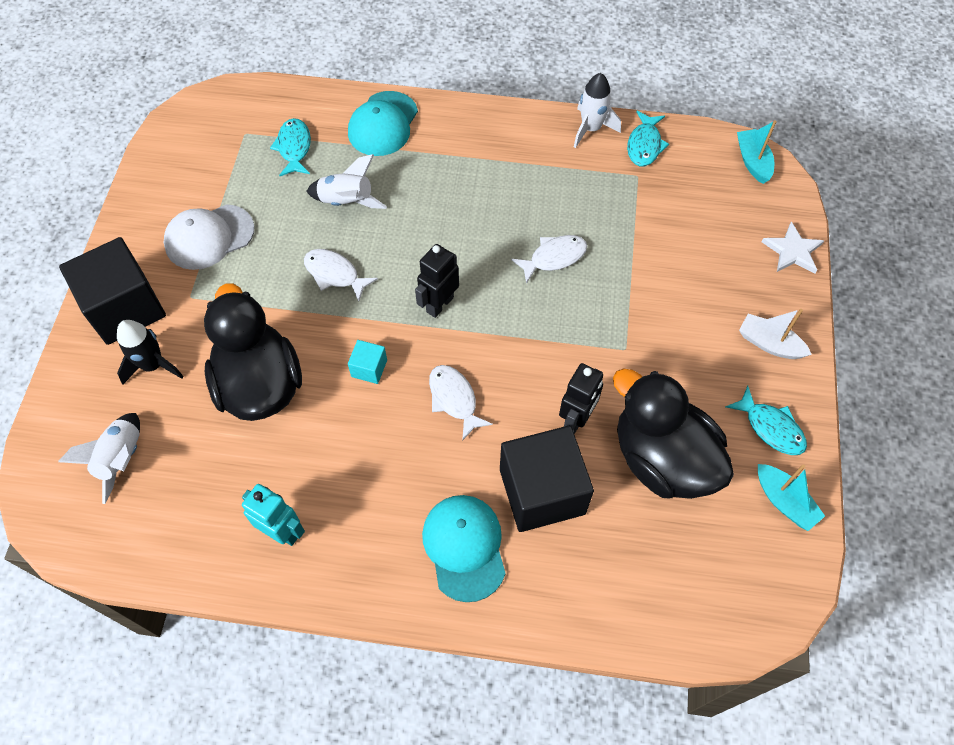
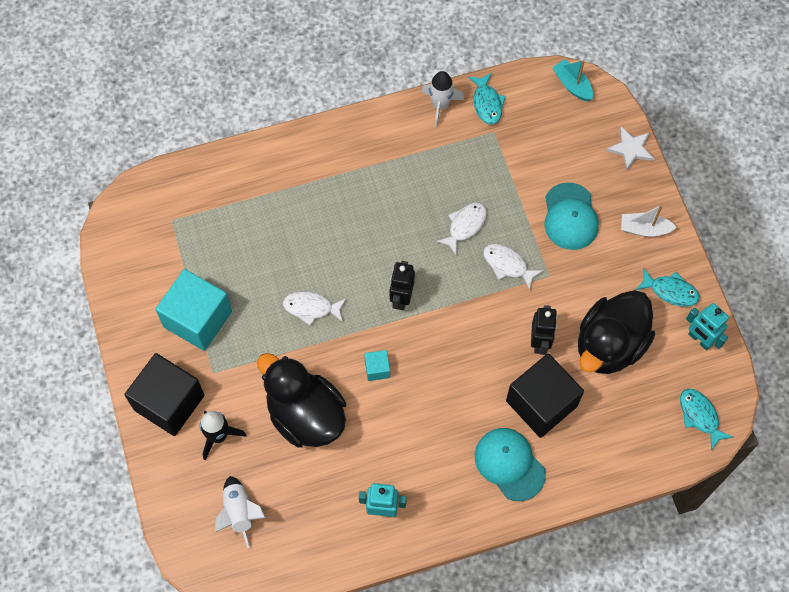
camera: 25 degrees left, 5 degrees up
(209, 237) = (198, 319): white cap -> turquoise cube
(294, 148) = (219, 216): turquoise fish -> turquoise fish (700, 416)
(347, 202) = (287, 245): white rocket -> none
(383, 124) = (277, 167): turquoise cap -> turquoise cap (570, 217)
(454, 399) = (449, 365): white fish -> white fish (507, 265)
(662, 459) = (609, 345): black duck -> black duck turned 75 degrees counterclockwise
(784, 501) = (699, 339): turquoise boat -> turquoise robot

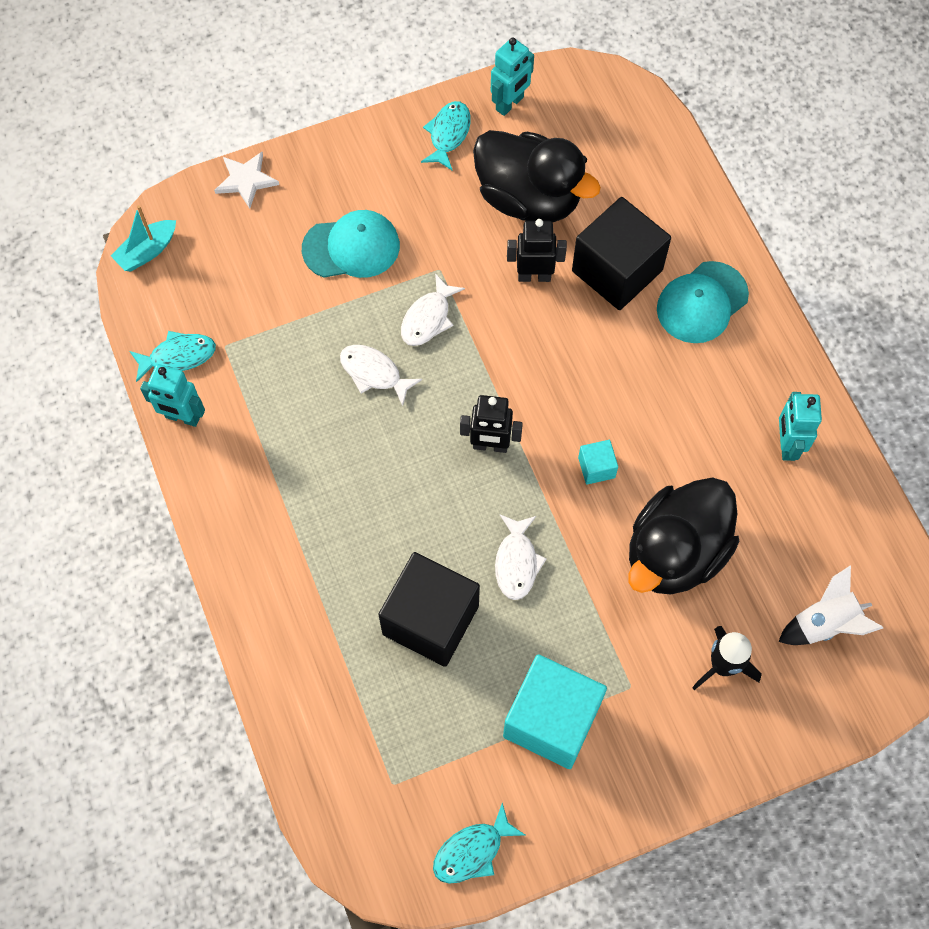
camera: 95 degrees left, 0 degrees up
(169, 402) = (684, 743): black cube -> black cube (430, 620)
(440, 105) = (182, 417): white rocket -> turquoise robot
(644, 229) = (364, 163): white boat -> none
(700, 416) = (608, 103): turquoise fish -> turquoise fish (472, 851)

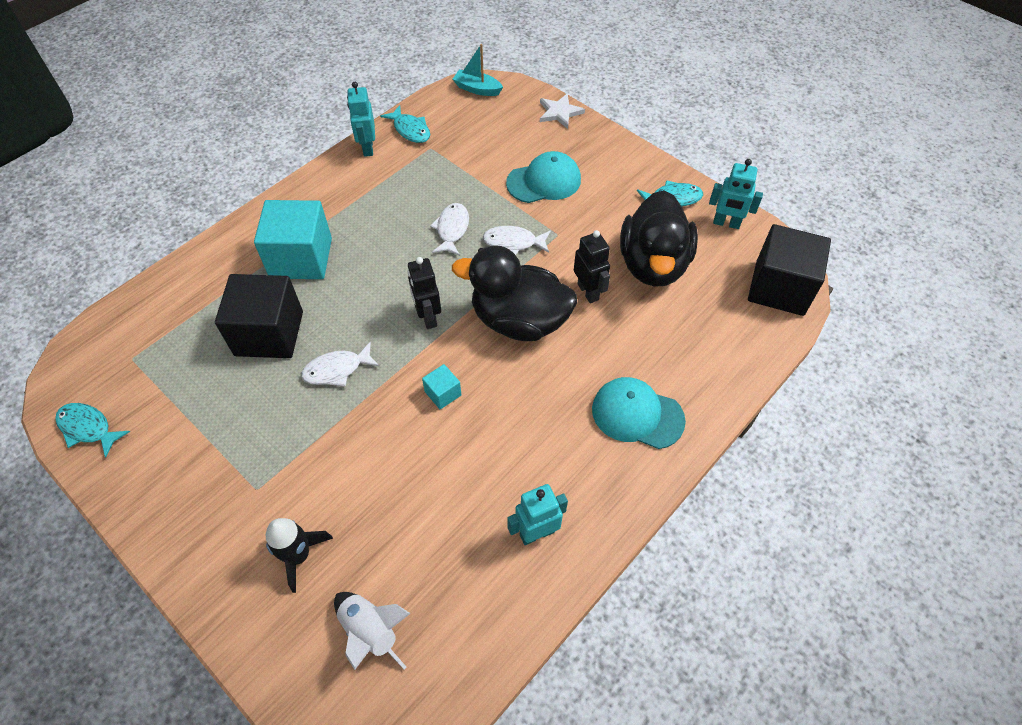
camera: 65 degrees right, 10 degrees down
(351, 247) = (544, 181): turquoise cap -> turquoise cap turned 75 degrees counterclockwise
(551, 720) = (210, 442): turquoise cube -> turquoise cube (301, 258)
(617, 271) = (628, 343): black cube -> black cube (779, 288)
(675, 553) = (391, 479): black duck -> black duck (519, 320)

